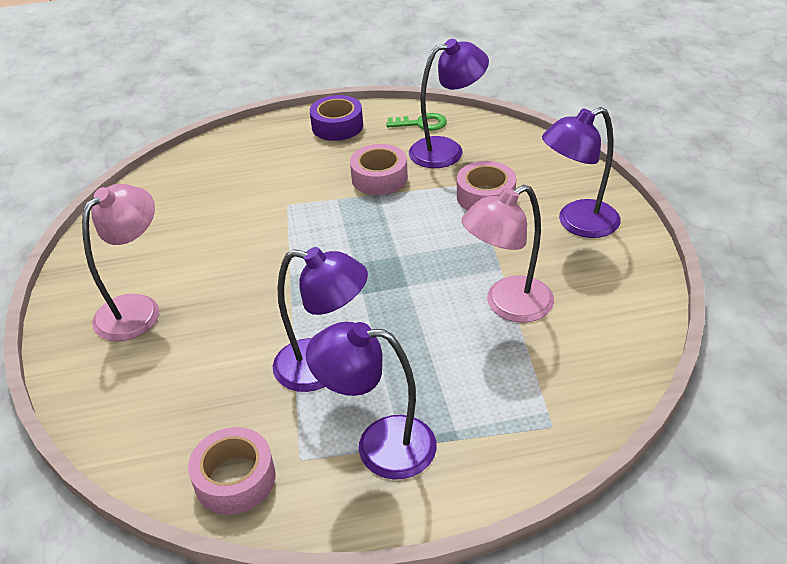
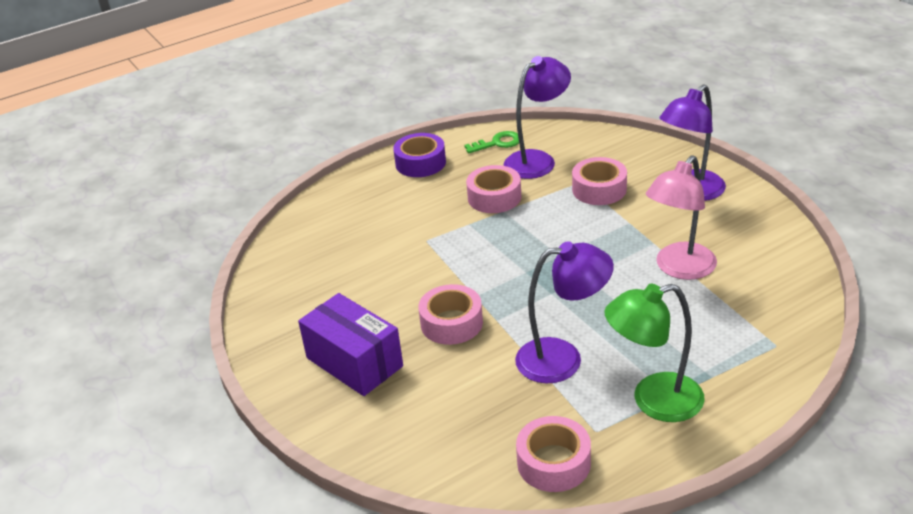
camera: 20 degrees left, 5 degrees down
(137, 308) = (354, 362): pink lamp -> purple box
(249, 296) = (451, 323): none -> pink tape
(379, 445) = (654, 401): purple lamp -> green lamp

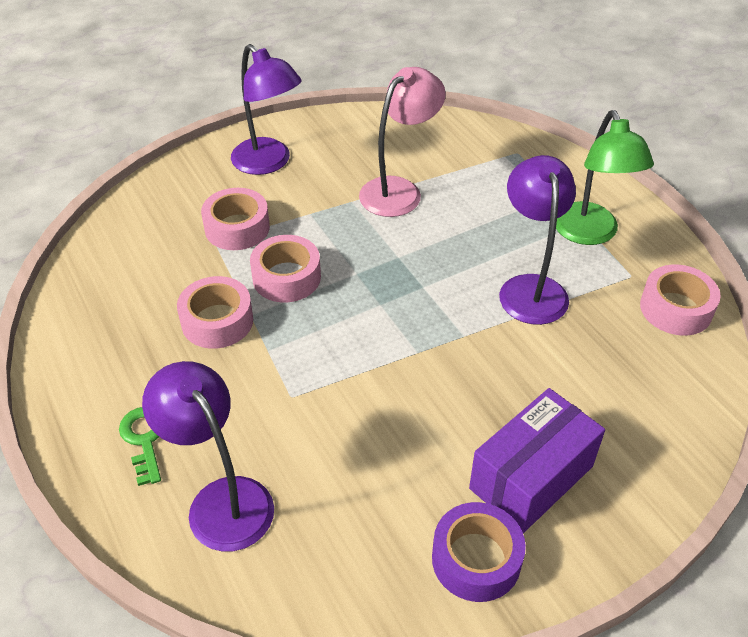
camera: 90 degrees left, 10 degrees up
(420, 163) = (94, 397): purple tape -> purple tape (476, 559)
(451, 323) = (465, 376): pink tape -> pink tape (286, 277)
(498, 143) = (86, 308): green key -> green key (144, 439)
(537, 160) = (148, 273): purple lamp -> purple lamp (221, 500)
(679, 269) = (399, 190): pink lamp -> pink lamp turned 90 degrees counterclockwise

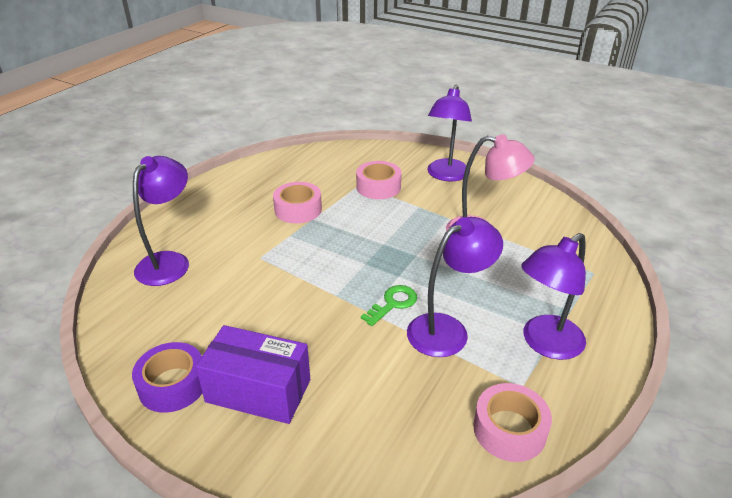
camera: 60 degrees right, 10 degrees down
(144, 439) = (197, 221): green key -> green key (393, 303)
(286, 277) = (354, 219): pink tape -> none
(590, 234) = (545, 344): green lamp -> purple lamp

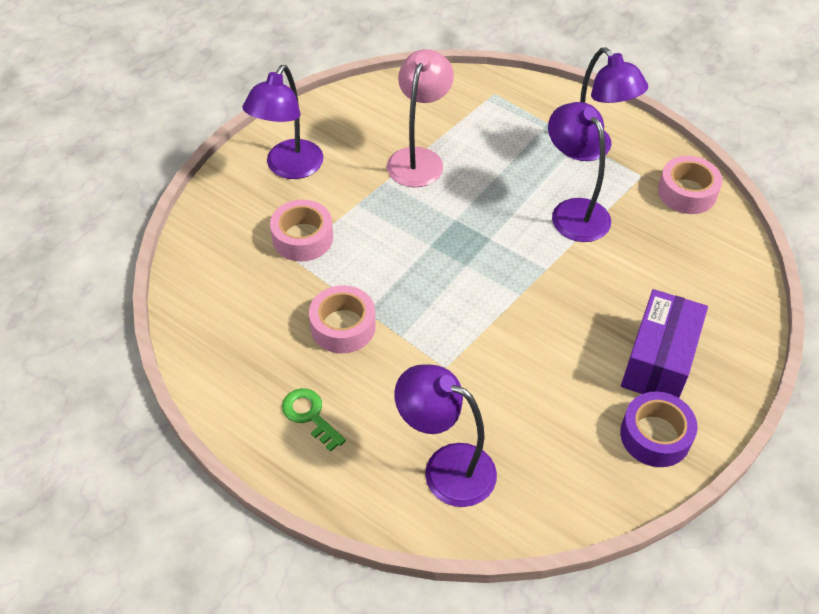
camera: 85 degrees left, 15 degrees up
(393, 303) = (535, 248): green key -> green key (310, 415)
(446, 175) = (289, 168): purple lamp -> purple lamp turned 90 degrees clockwise

